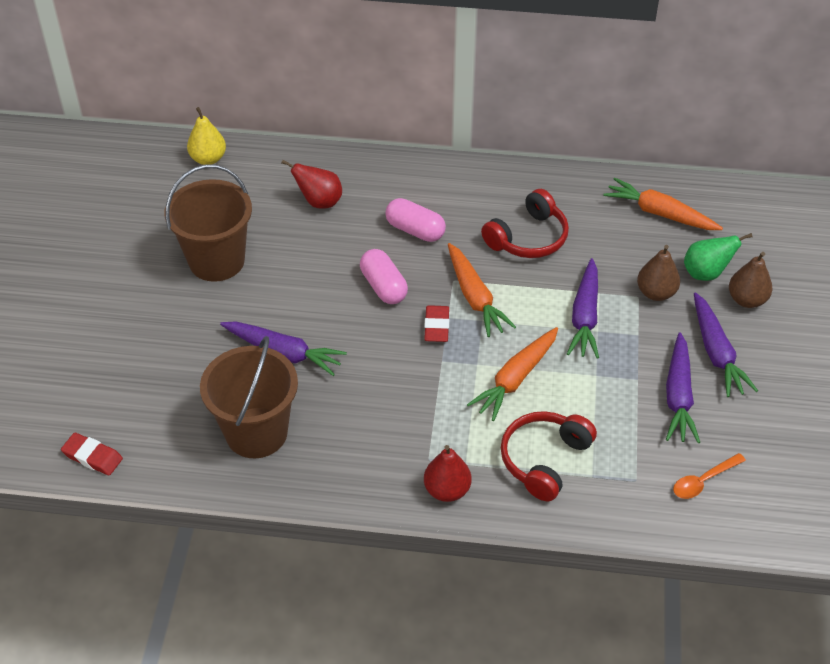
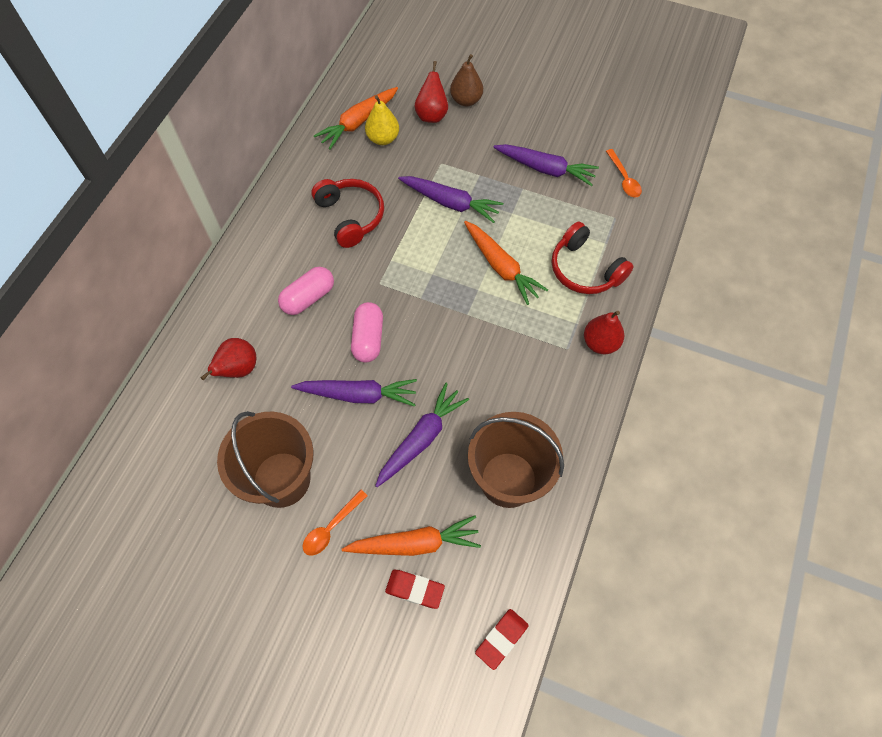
camera: 75 degrees left, 15 degrees up
(177, 307) = (331, 528): none -> orange spoon
(208, 159) = (127, 463): yellow pear -> yellow pear (383, 138)
(383, 286) = (368, 338): pink capsule -> pink capsule turned 75 degrees counterclockwise
(436, 326) = (428, 308): red eraser -> red eraser (415, 589)
(475, 297) = (405, 272): orange carrot -> orange carrot (415, 543)
(656, 293) = (441, 151): brown pear -> none
(706, 273) = (432, 115): green pear -> red pear
(716, 353) = (511, 134): purple carrot -> purple carrot (358, 395)

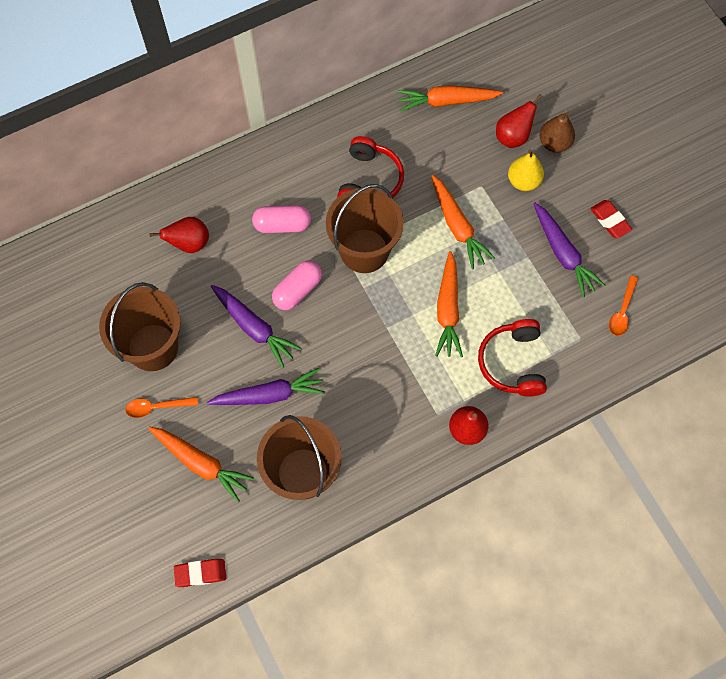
camera: 40 degrees right, 5 degrees up
(383, 138) = (454, 130): yellow pear -> yellow pear (523, 181)
(395, 270) = (364, 251): none -> brown bucket
(415, 589) = (174, 493): red eraser -> red eraser (610, 220)
(451, 203) = (457, 226): purple carrot -> orange carrot

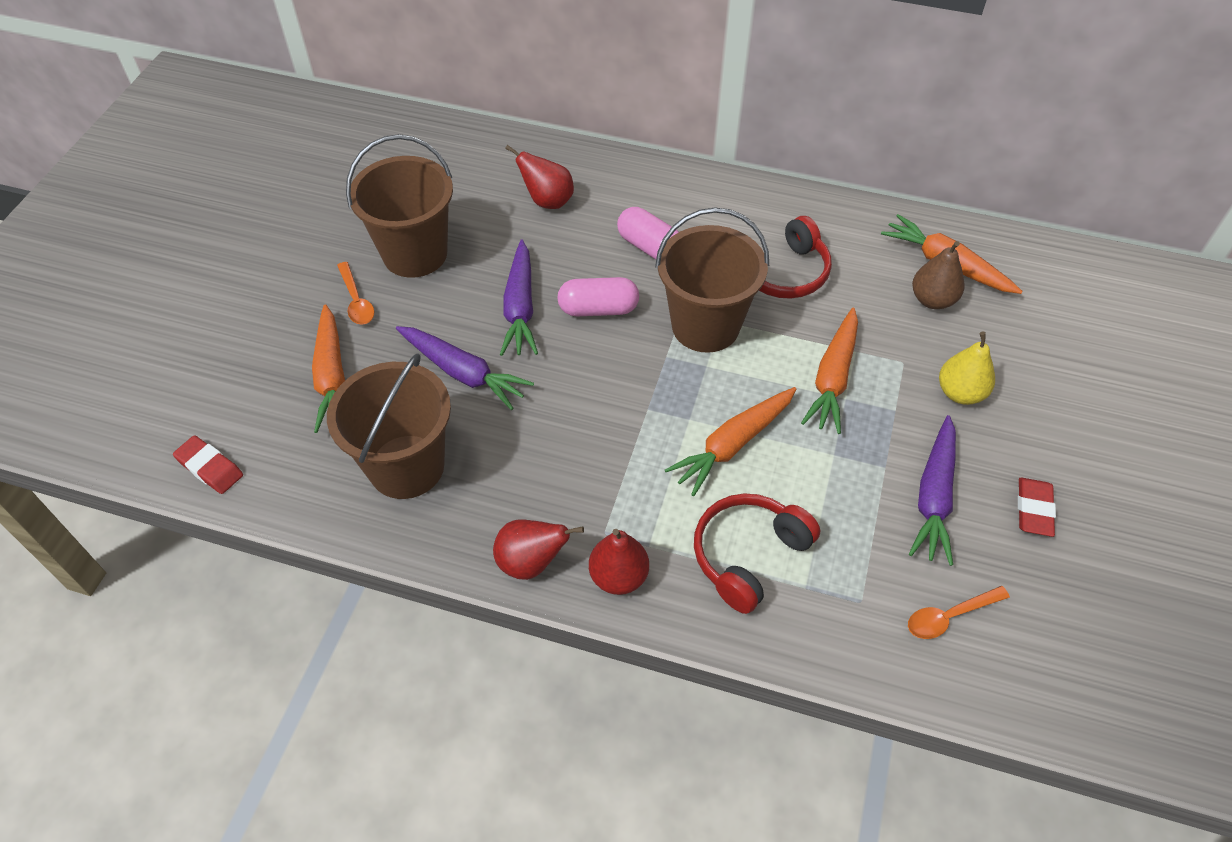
camera: 45 degrees right, 15 degrees down
(156, 407) = (356, 301): orange spoon -> orange spoon turned 150 degrees counterclockwise
(513, 137) = (992, 344): red pear -> red pear (531, 562)
(554, 143) = (1039, 385): brown pear -> brown pear (932, 300)

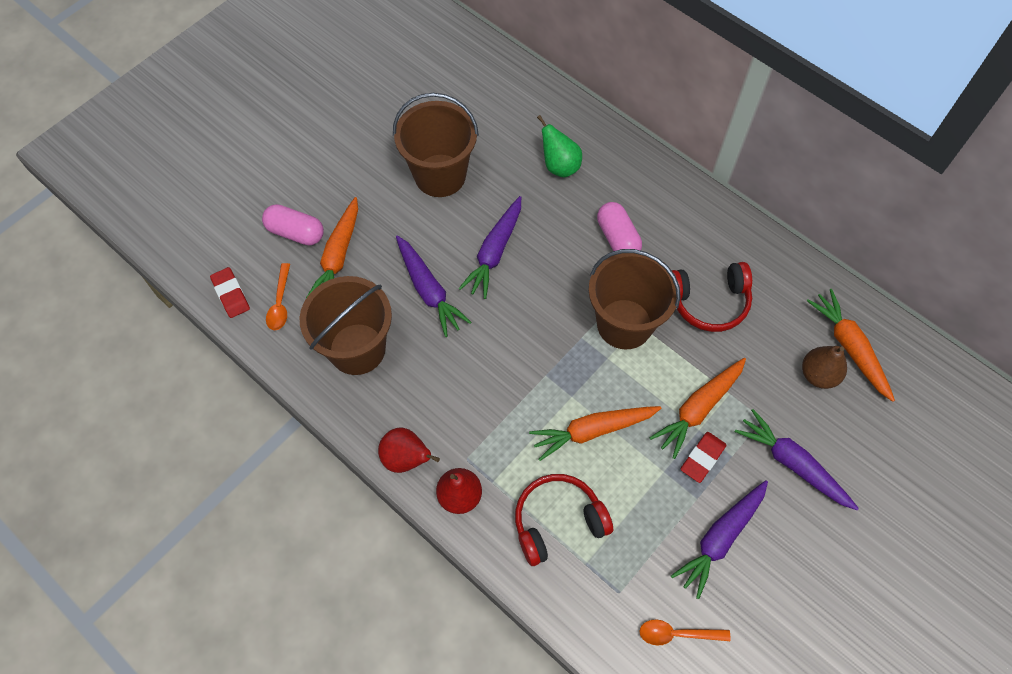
camera: 25 degrees right, 10 degrees up
(356, 301) = (381, 200): orange spoon -> orange spoon (280, 303)
(547, 201) = (559, 166): red pear -> green pear
(598, 309) = (551, 277): pink capsule -> pink capsule (296, 232)
(960, 393) = (792, 463): yellow pear -> purple carrot
(1034, 509) = (792, 583): red eraser -> red eraser (702, 458)

